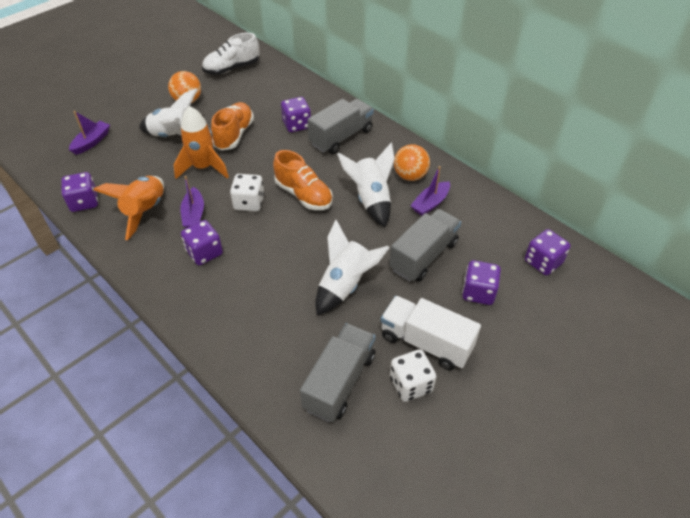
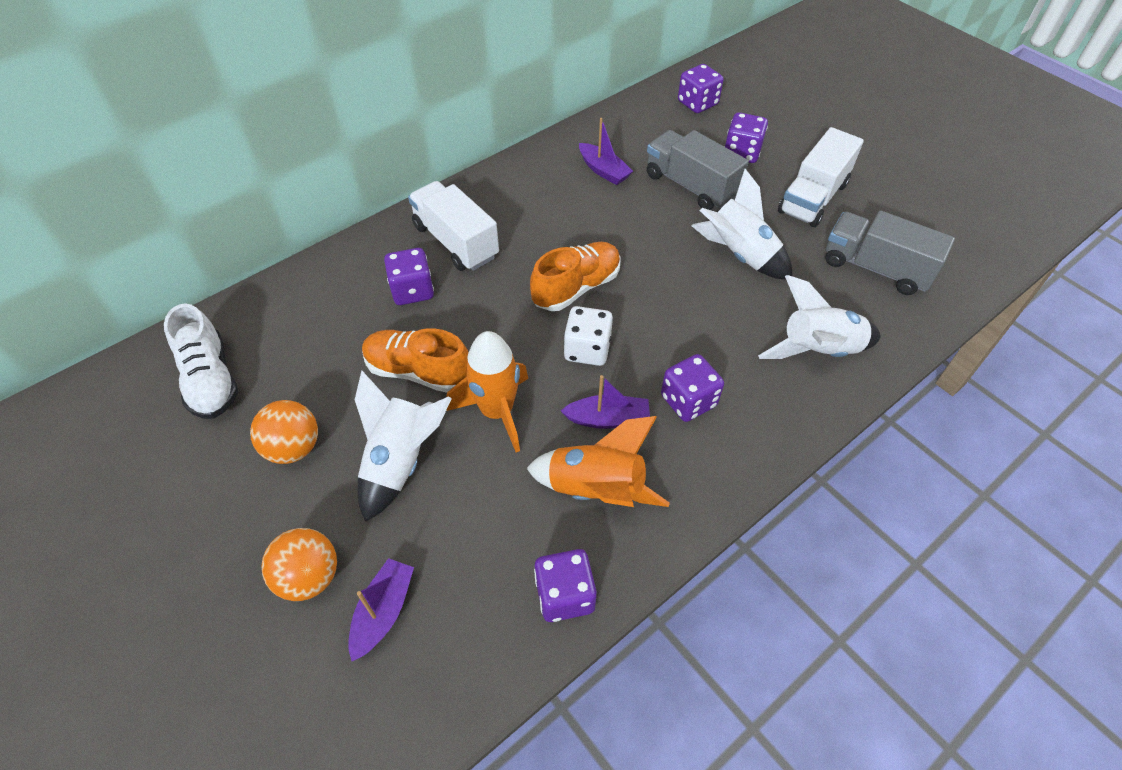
camera: 85 degrees left, 5 degrees up
(92, 142) = (383, 612): purple boat -> purple boat turned 75 degrees clockwise
(341, 137) = (455, 241): grey truck -> white truck
(371, 200) = (592, 221): white rocket -> white rocket (818, 350)
(410, 176) = (551, 182): orange ball -> orange ball (309, 577)
(410, 384) = (867, 214): white dice -> none

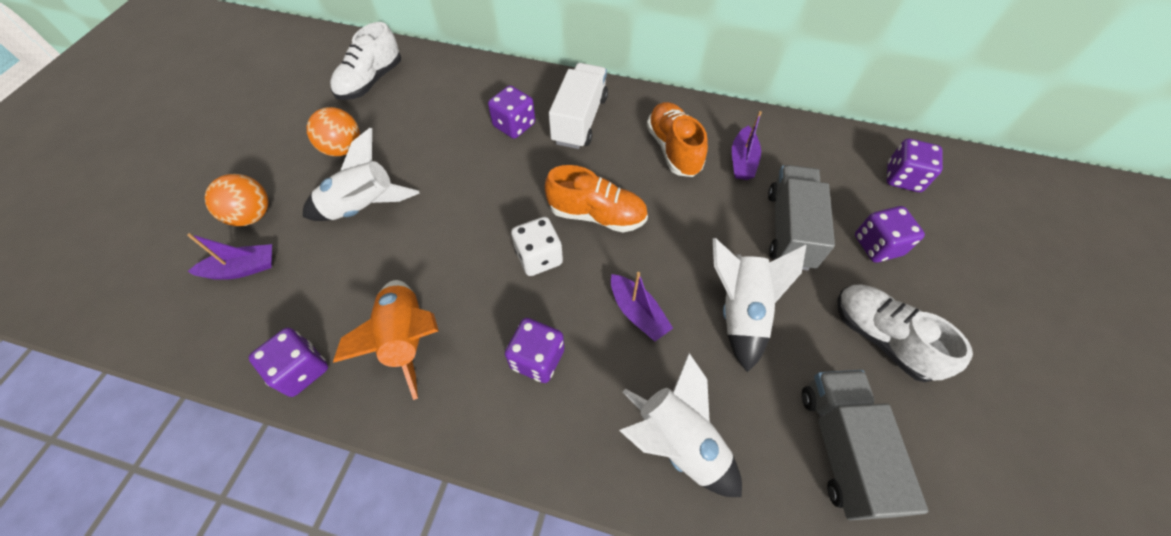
camera: 55 degrees right, 5 degrees up
(418, 371) = (445, 171): orange shoe -> orange shoe (673, 149)
(497, 412) = (440, 235): orange rocket -> none
(607, 419) = (479, 309): purple boat -> purple boat (637, 313)
(813, 198) = (881, 338): white truck -> white shoe

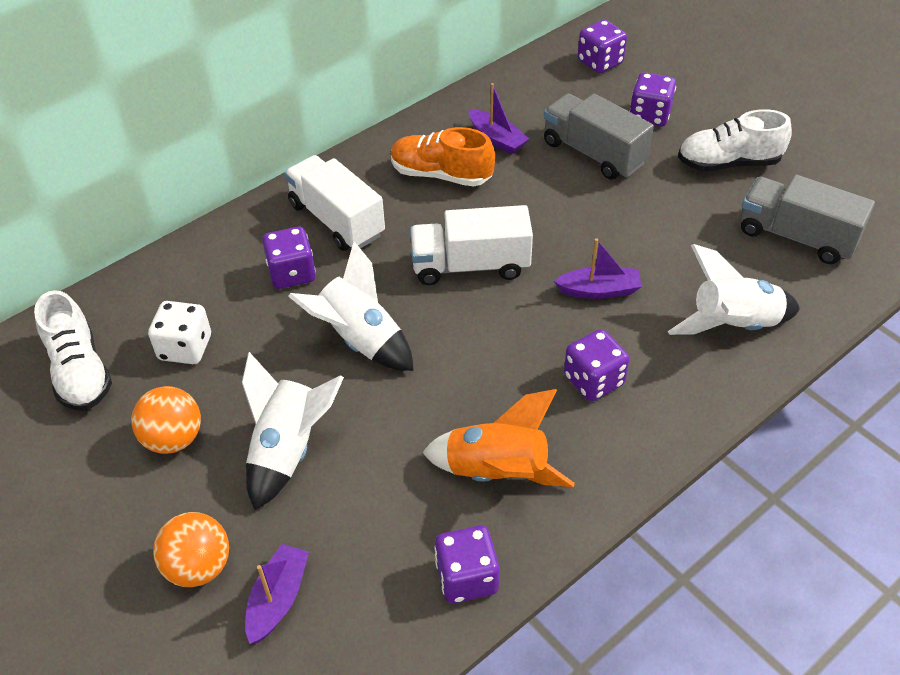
camera: 55 degrees left, 10 degrees down
(539, 257) = (484, 330): white dice -> white dice (185, 348)
(597, 215) = (470, 265): orange shoe -> white truck
(740, 311) = (647, 226): white rocket -> white rocket (360, 340)

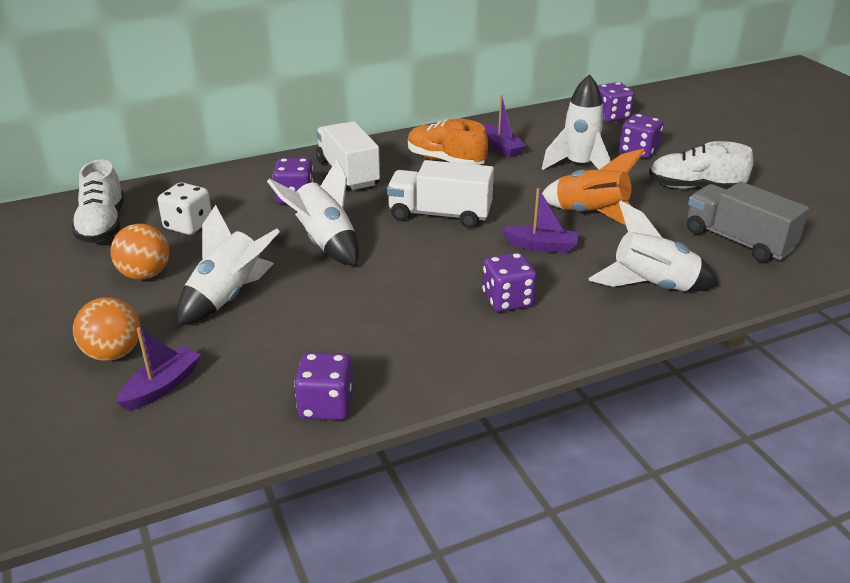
camera: 15 degrees right, 15 degrees down
(497, 472) = (391, 343): orange rocket -> orange rocket (591, 214)
(593, 153) = (579, 166): grey truck -> white rocket

